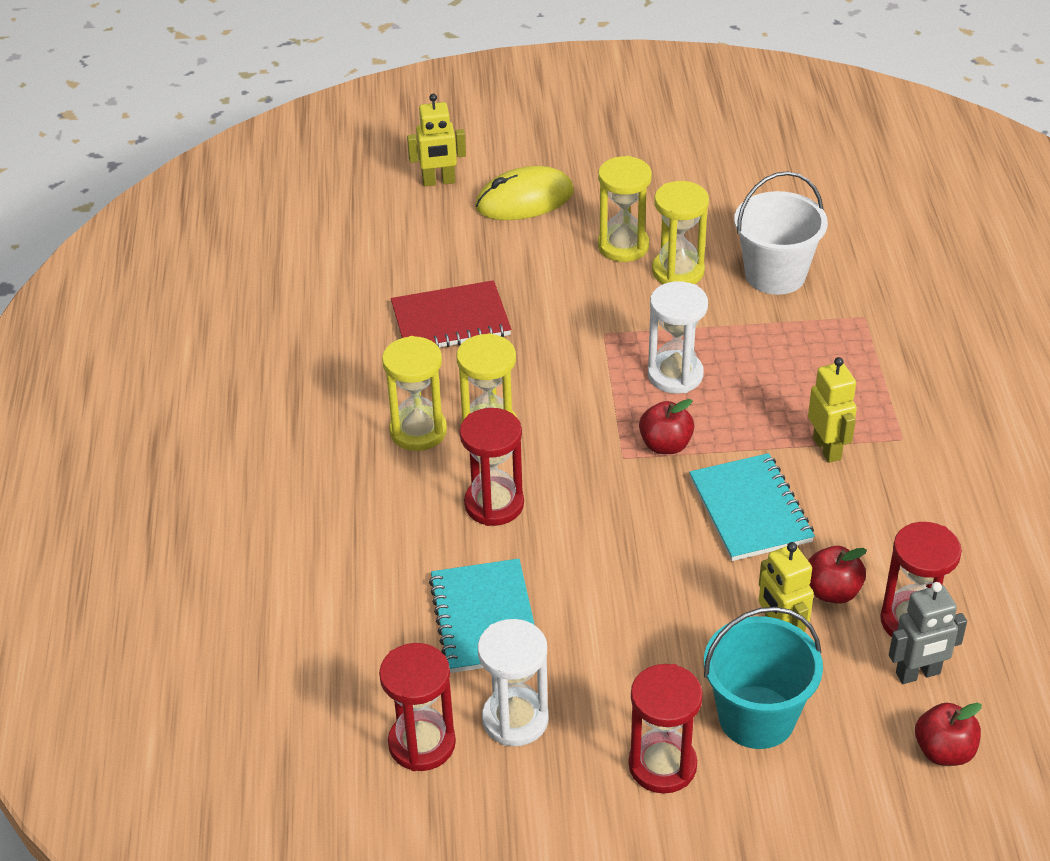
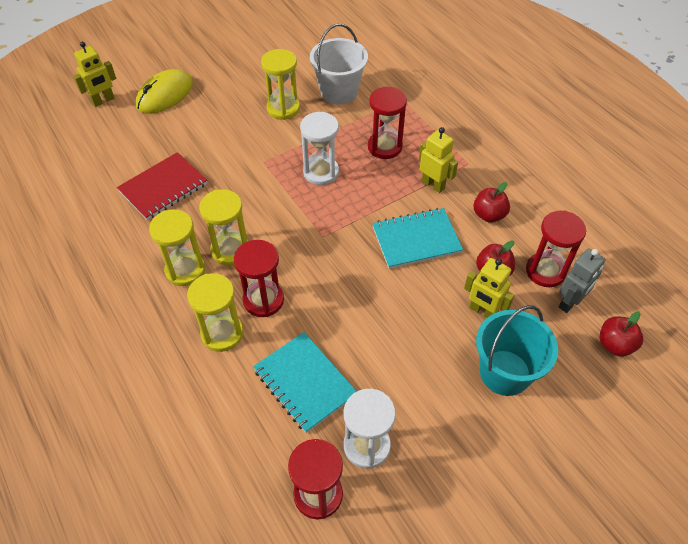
camera: 30 degrees left, 10 degrees up
(623, 246) = (242, 104): yellow hourglass -> yellow hourglass (222, 333)
(662, 765) = (473, 433): red hourglass -> red hourglass (384, 147)
(665, 445) = (343, 218): red apple -> red apple (489, 215)
(750, 510) = (416, 240): turquoise notebook -> turquoise notebook turned 60 degrees counterclockwise

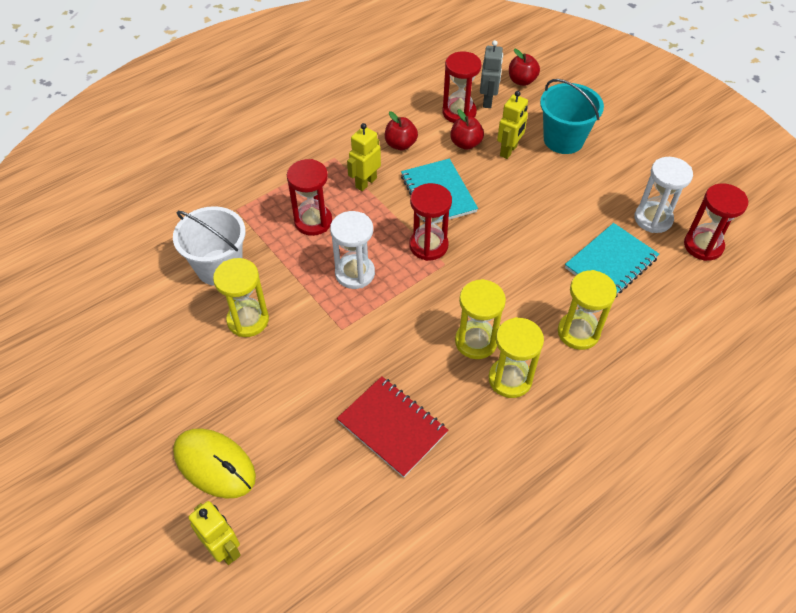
camera: 95 degrees left, 0 degrees up
(263, 300) = (532, 304): red hourglass -> red hourglass (428, 245)
(570, 302) = (488, 101): grey robot -> grey robot turned 60 degrees clockwise

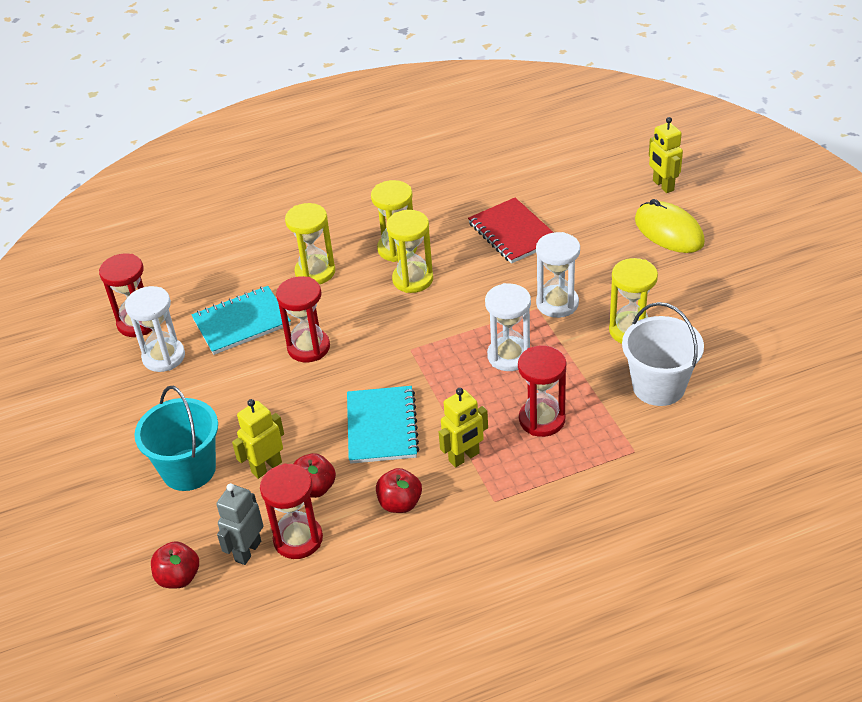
camera: 160 degrees left, 10 degrees down
(323, 338) = (557, 303): none -> white hourglass
(428, 245) = (419, 370): red hourglass -> red hourglass (308, 347)

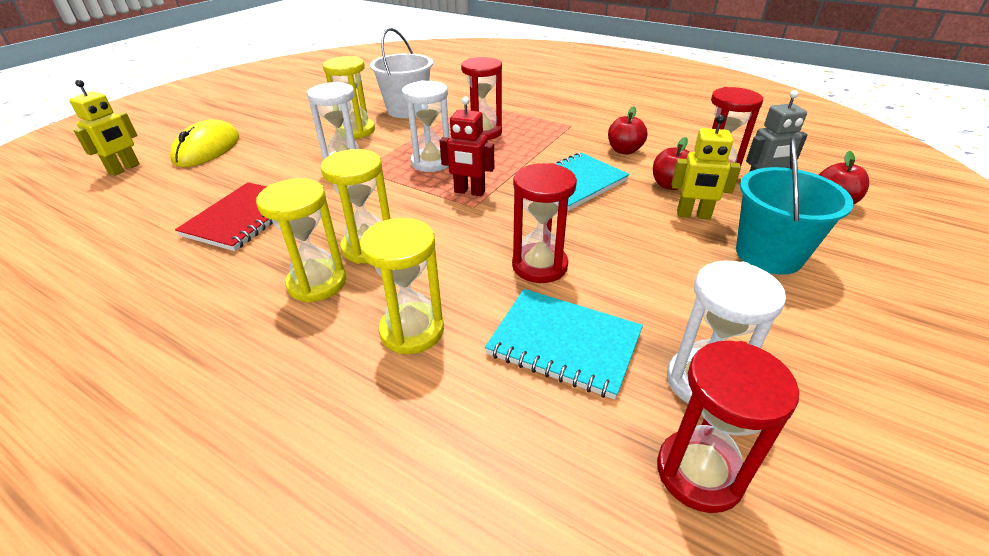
camera: 130 degrees left, 5 degrees down
(434, 357) = (469, 192): none -> red robot
(464, 457) = (553, 144): yellow robot -> none

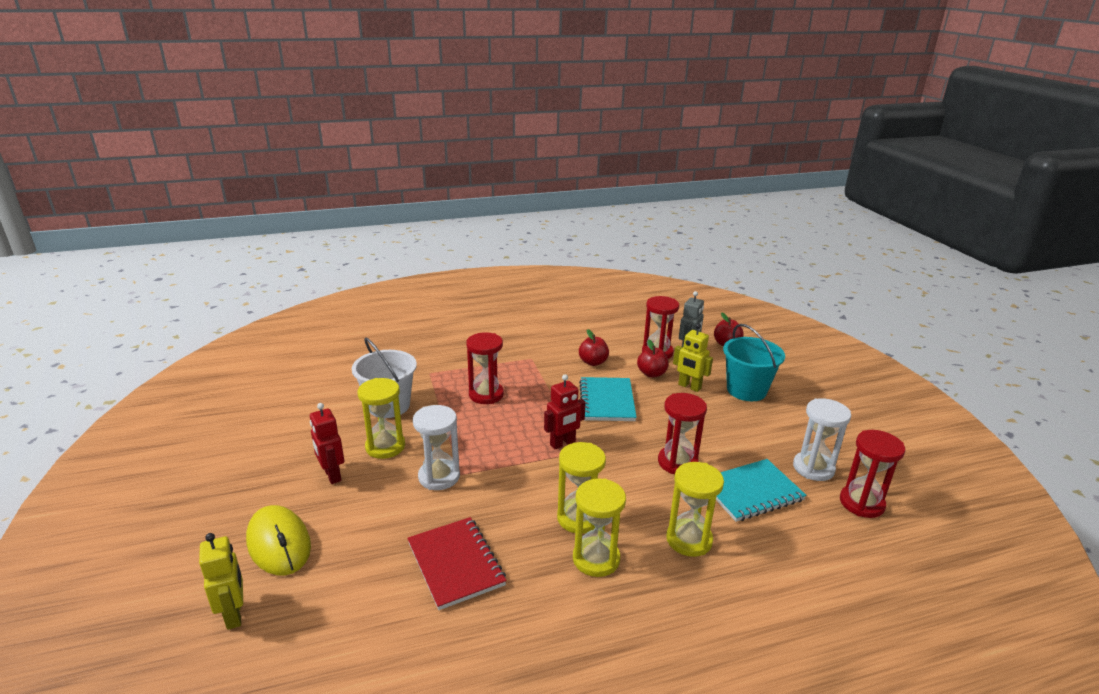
camera: 50 degrees left, 10 degrees down
(299, 131) = (332, 475): none -> red robot
(431, 162) = (498, 438): white hourglass -> none
(693, 215) = (689, 387): yellow robot -> yellow robot turned 75 degrees clockwise

